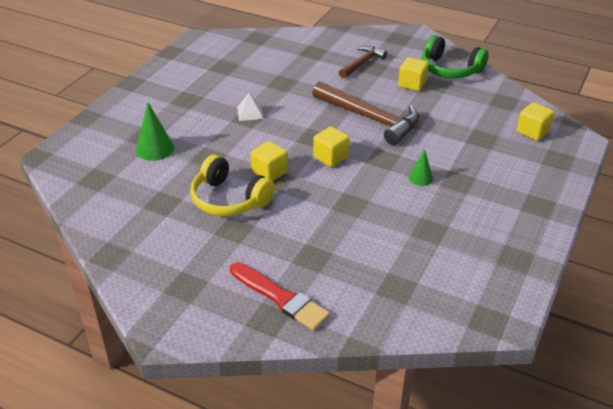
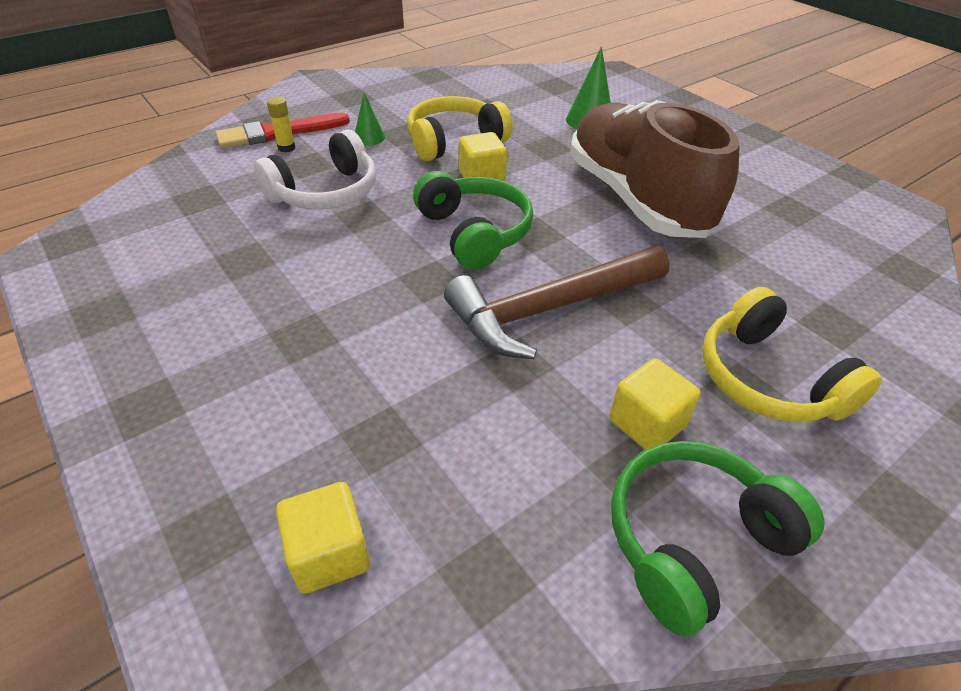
camera: 115 degrees right, 5 degrees up
(250, 113) = (636, 198): white pyramid -> brown shoe
(299, 280) = (286, 148): none -> yellow glue stick
(330, 157) = (474, 233): yellow cube -> green headphones
(340, 231) = (325, 192): none -> white headphones
(362, 63) = (768, 379): brown hammer -> yellow headphones
(420, 178) = (350, 298): green cone -> green cone (369, 137)

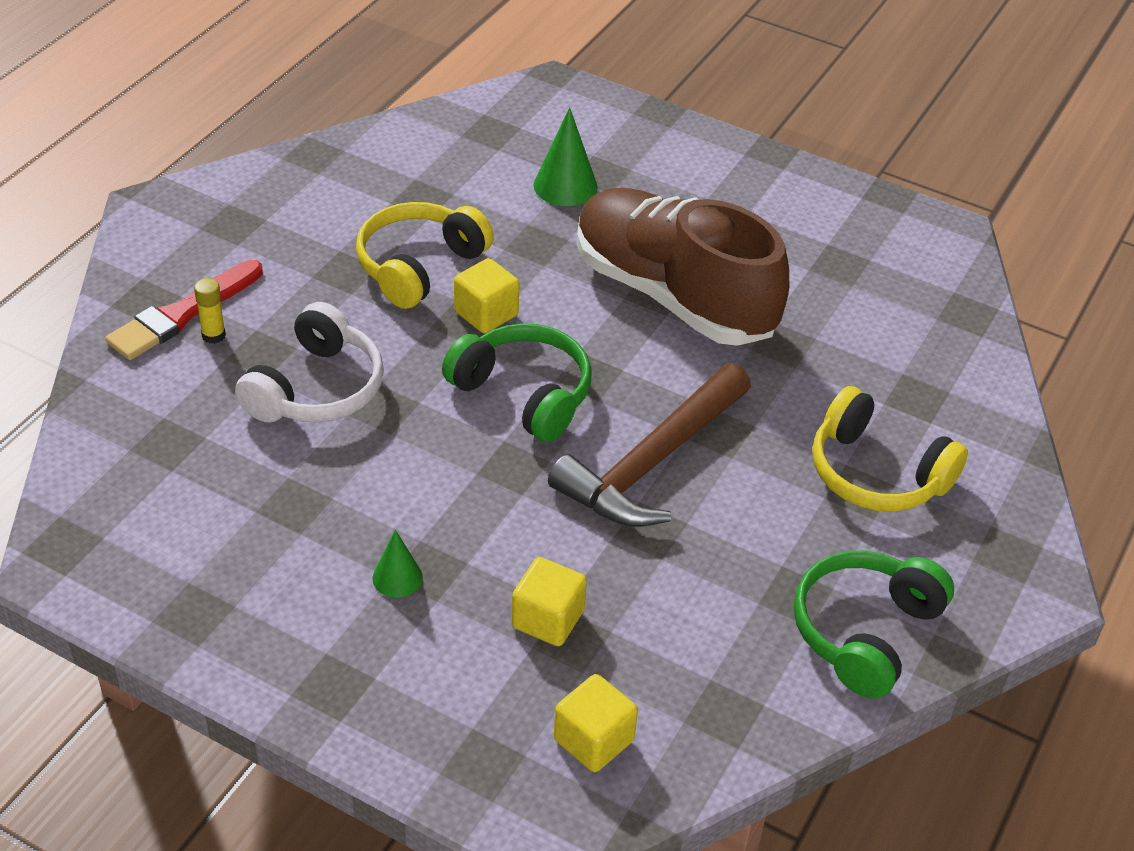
camera: 25 degrees left, 0 degrees up
(369, 137) = (307, 289): green cone -> green cone (397, 577)
(647, 423) = (791, 549): yellow cube -> yellow cube (547, 619)

